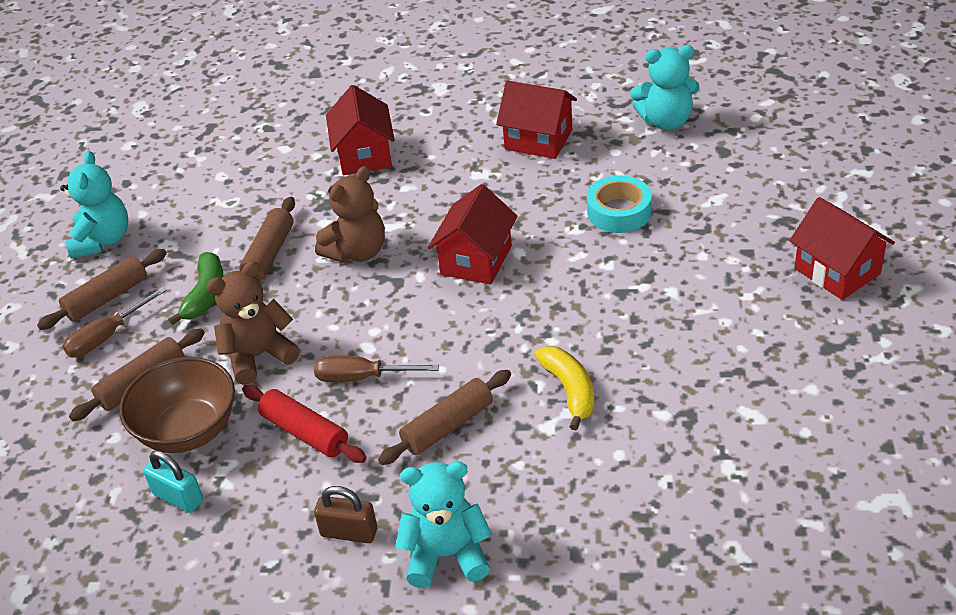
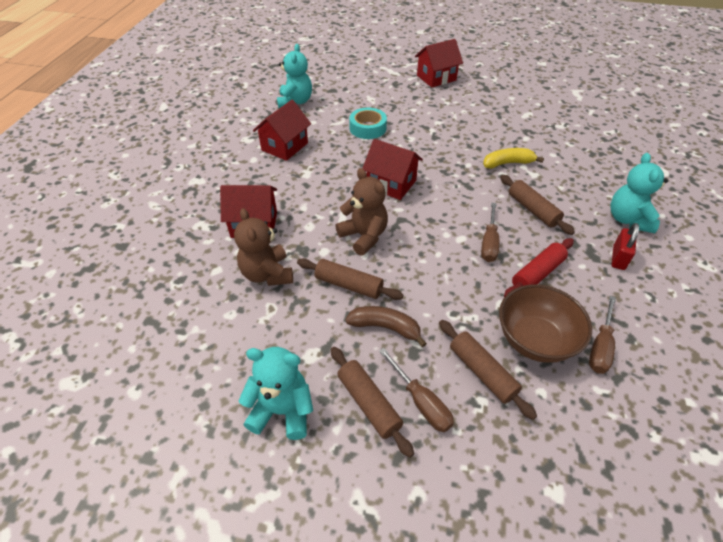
camera: 85 degrees left, 5 degrees up
(178, 497) = (600, 346): turquoise padlock -> brown screwdriver
(205, 295) = (385, 327): green banana -> brown banana
(258, 356) = (461, 295): brown teddy bear -> brown teddy bear (267, 274)
(349, 532) = (618, 258): brown padlock -> red padlock

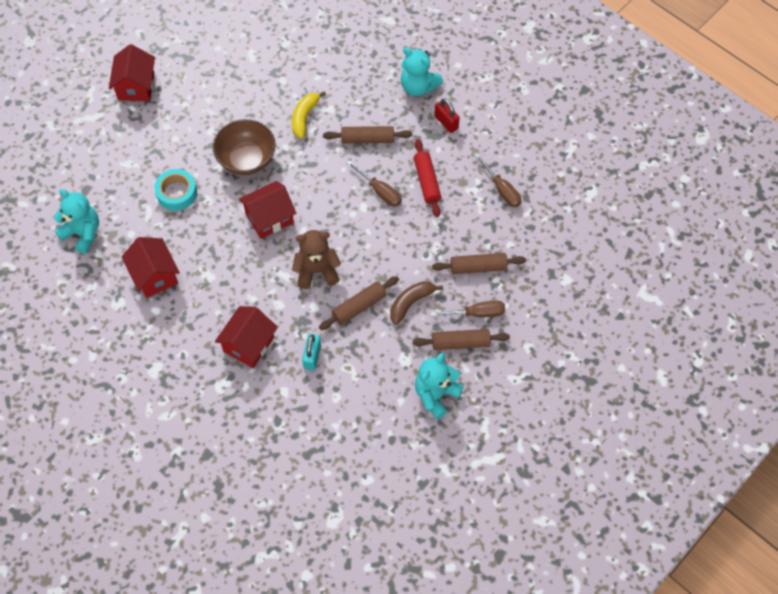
camera: 60 degrees left, 15 degrees up
(267, 274) = (312, 356): brown teddy bear -> turquoise padlock
(535, 340) = (475, 222): brown bowl -> brown bowl (246, 159)

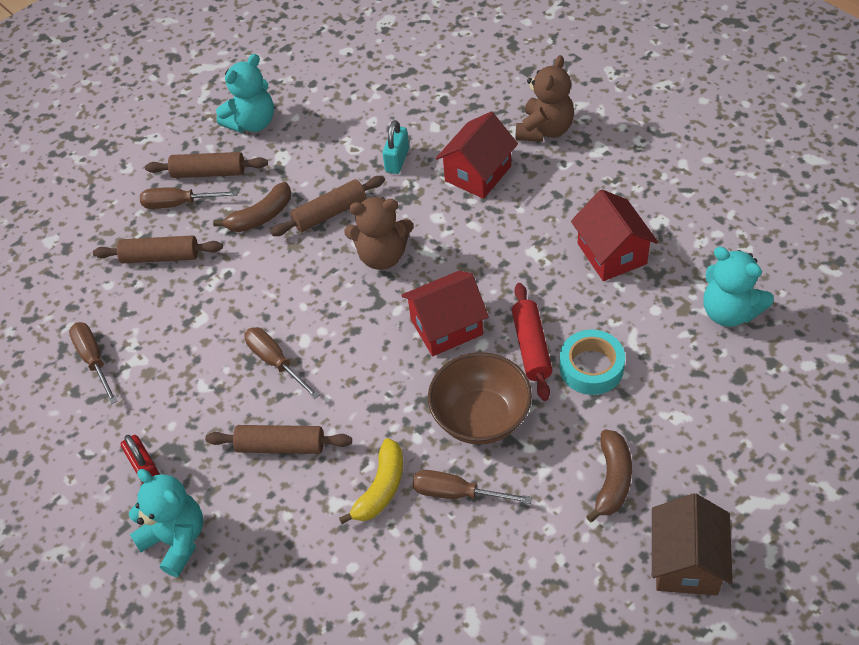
camera: 170 degrees left, 10 degrees down
(136, 86) = (686, 562): red house -> brown house
(171, 126) = (612, 480): none -> brown banana
(195, 388) = (545, 130): none -> brown teddy bear
(260, 116) = (457, 493): none -> brown screwdriver
(427, 181) = (201, 374): red rolling pin -> red rolling pin (531, 347)

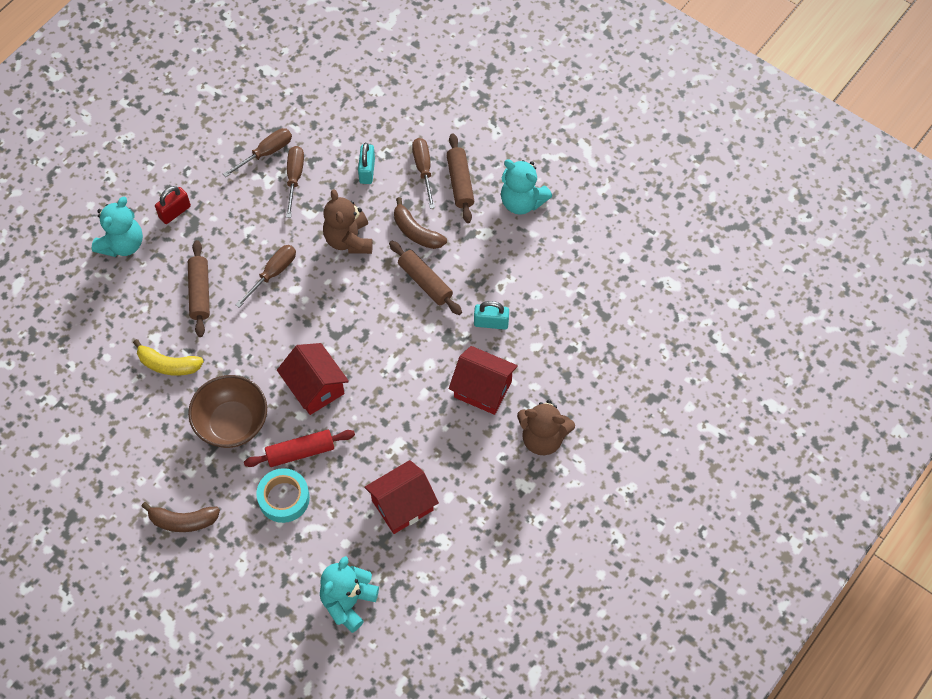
camera: 75 degrees right, 10 degrees up
(160, 257) = (367, 171): brown rolling pin -> turquoise padlock
(382, 256) = (383, 329): brown teddy bear -> brown teddy bear (349, 240)
(457, 493) = (166, 415): brown screwdriver -> brown screwdriver (294, 178)
(686, 562) = (117, 576): brown house -> none

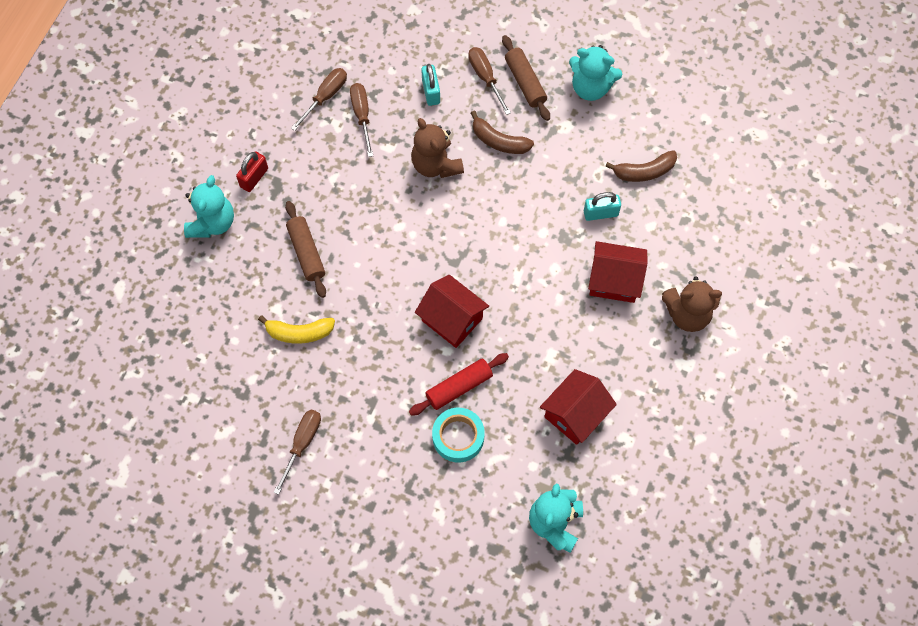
camera: 15 degrees left, 5 degrees up
(183, 521) = (366, 485): brown banana -> brown banana (644, 171)
(232, 423) = (382, 375): brown bowl -> none
(273, 273) = (372, 216): brown screwdriver -> brown screwdriver (302, 444)
(425, 282) = (524, 188): brown rolling pin -> none

